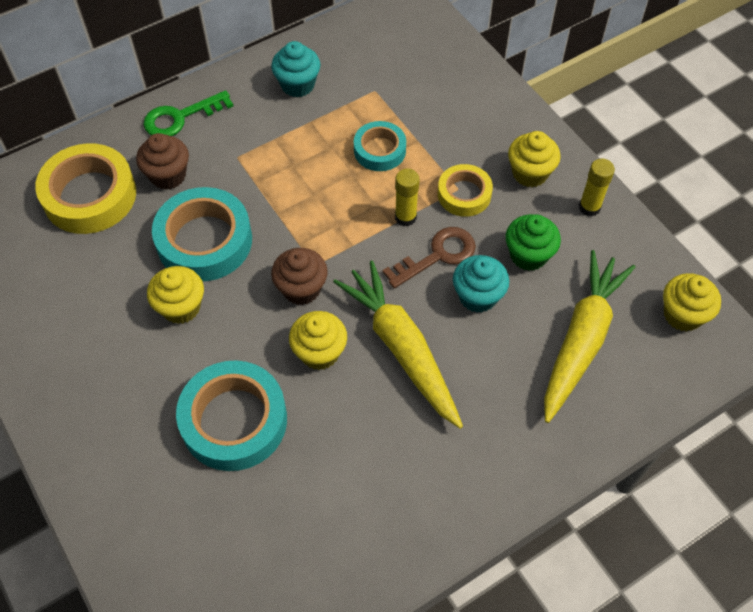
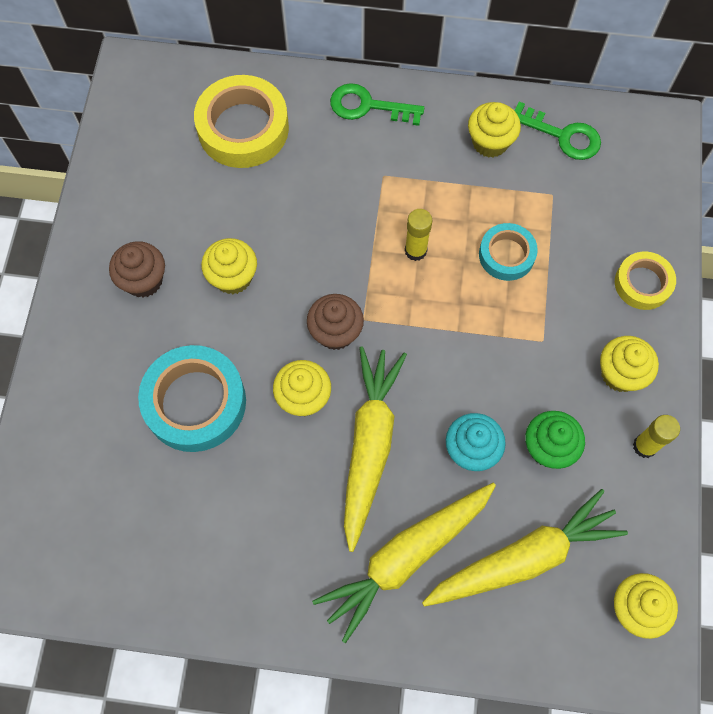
camera: 40 degrees right, 10 degrees up
(168, 175) = (315, 153): brown cupcake -> brown cupcake (143, 280)
(204, 241) = (296, 233): turquoise tape -> none
(297, 85) = (490, 142): turquoise cupcake -> yellow cupcake
(346, 48) = (562, 135): none -> green key
(405, 217) = (474, 333): yellow glue stick -> yellow glue stick (415, 251)
(437, 255) = (470, 388): brown key -> none
(464, 194) = (543, 350): yellow tape -> yellow tape (642, 283)
(501, 405) = (406, 558): none -> yellow carrot

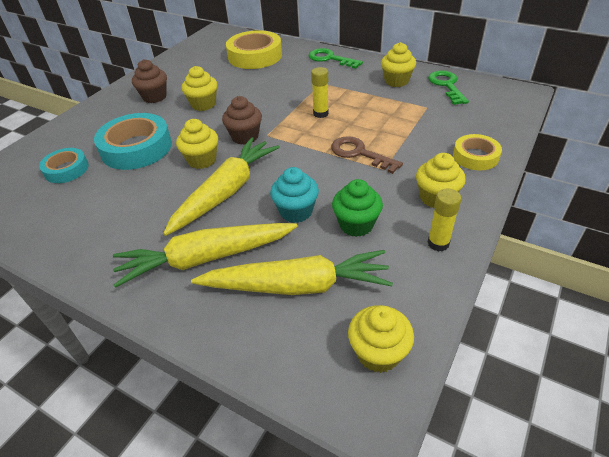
camera: 25 degrees right, 25 degrees down
(502, 321) = (359, 153): none -> brown key
(506, 255) = (380, 126): turquoise tape -> turquoise tape (66, 169)
(562, 135) = (446, 85): green key -> green key turned 150 degrees counterclockwise

